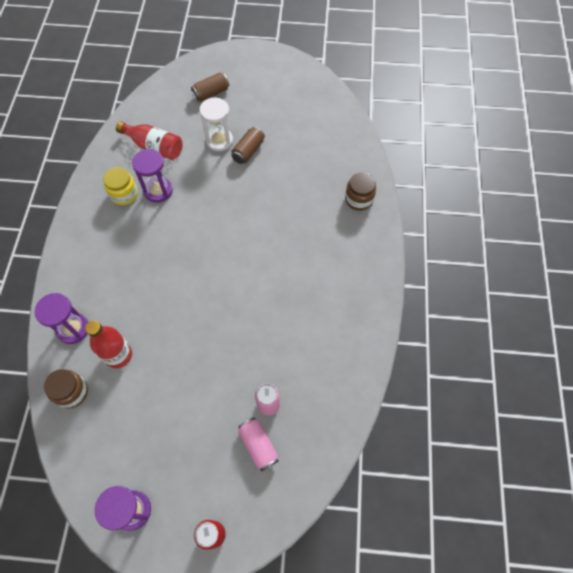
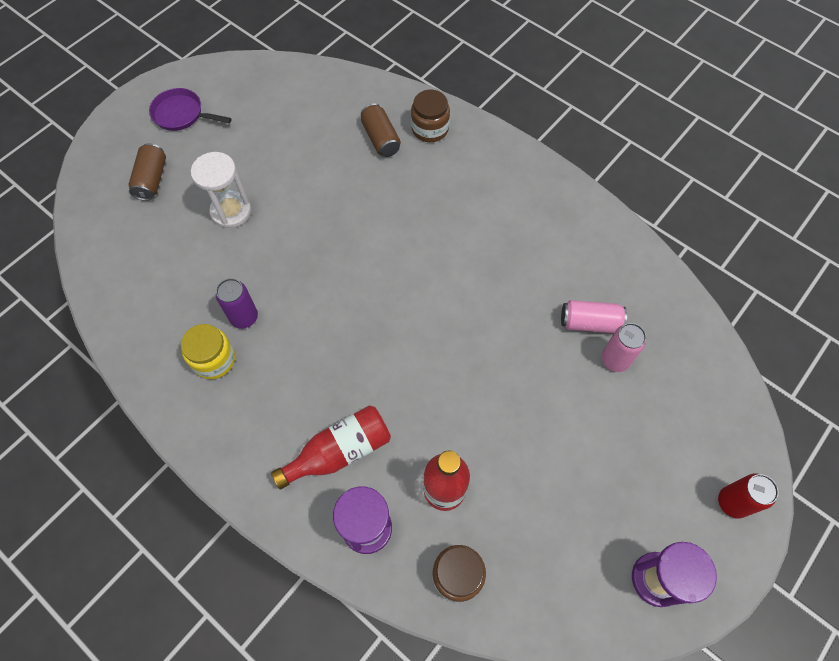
camera: 55 degrees left, 0 degrees up
(154, 147) = (173, 285): red bottle -> red bottle (339, 452)
(158, 191) = (244, 317): purple hourglass -> purple can
(248, 151) = (274, 191): brown can -> brown can (380, 139)
(258, 445) = (656, 397): pink can -> pink can (590, 323)
(264, 76) = (181, 114): none -> purple pan

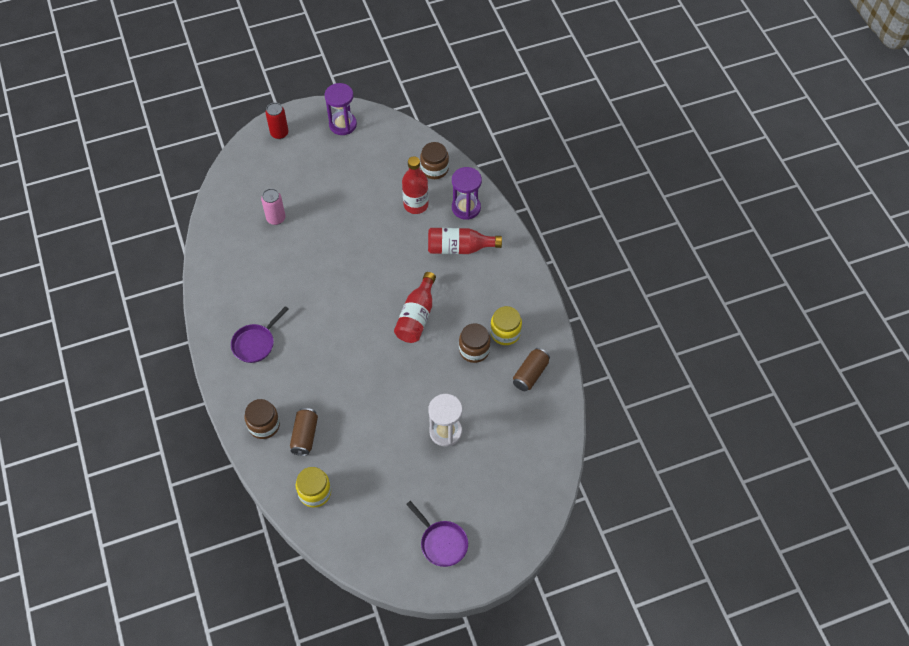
camera: 150 degrees left, 5 degrees down
(152, 179) = (490, 490): brown can -> brown can (530, 374)
(244, 317) = (474, 350): purple can -> brown jar
(334, 98) = (315, 492): none -> yellow jar
(340, 323) = (417, 316): none -> red bottle
(505, 198) = (255, 343): none -> purple pan
(590, 323) = (272, 243): pink can -> none

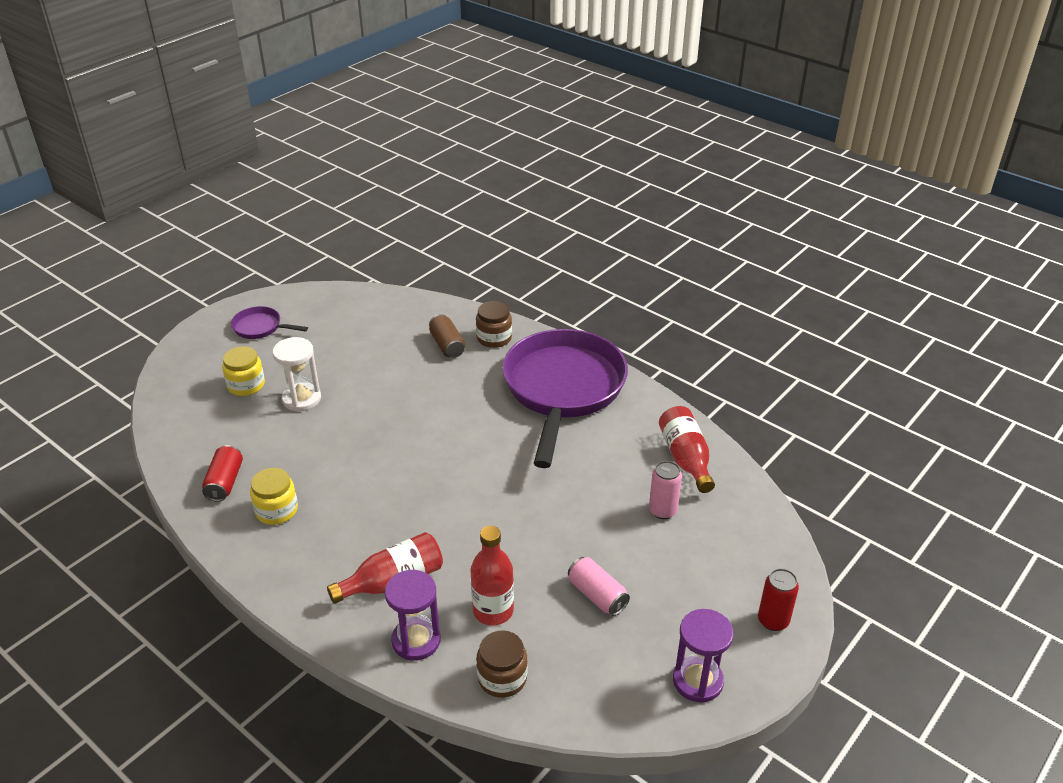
camera: 150 degrees right, 20 degrees down
(255, 343) = (563, 389): purple pan -> purple pan, size x2.41
(315, 492) = (405, 316): yellow jar -> yellow jar (246, 385)
(355, 187) = (597, 595): none -> pink can
(417, 316) = (400, 483): red bottle -> red bottle (685, 458)
(474, 350) = (308, 478): brown jar -> none
(530, 374) = (225, 482): brown can -> red can

